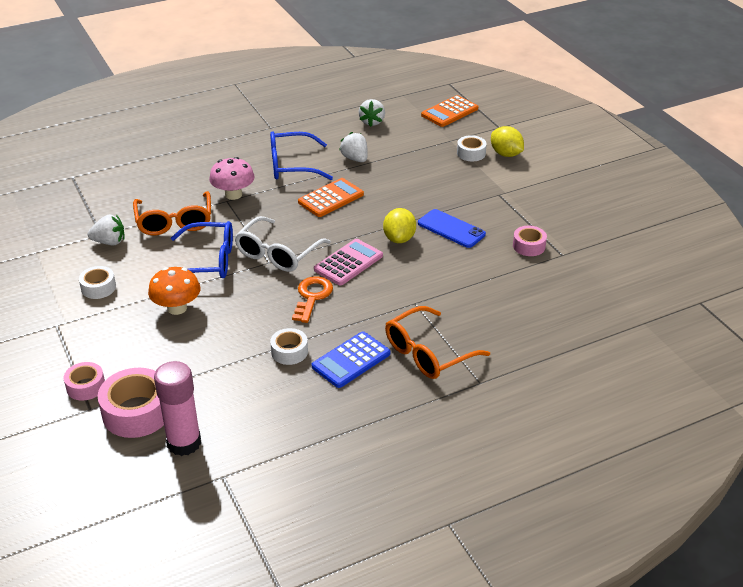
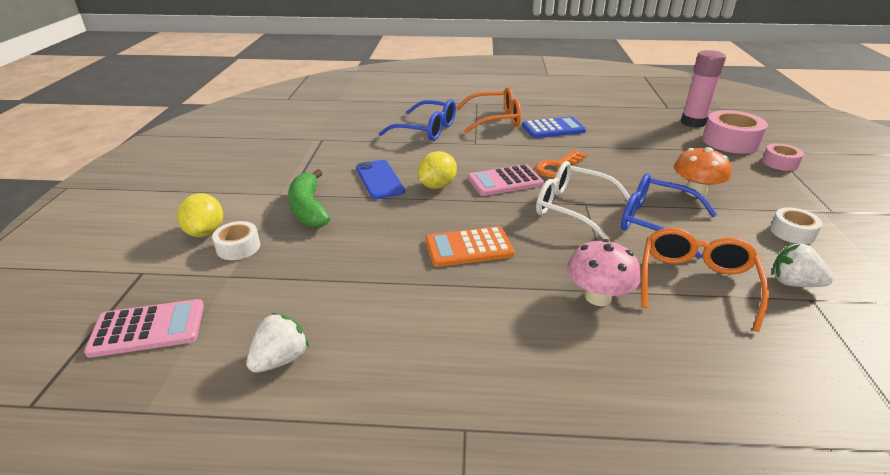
camera: 150 degrees left, 5 degrees down
(277, 254) = (572, 208): white glasses -> white glasses turned 120 degrees counterclockwise
(289, 352) = (598, 142): white tape -> none
(291, 165) = (484, 317): blue glasses -> blue glasses (427, 130)
(355, 159) = (384, 294): white strawberry -> none
(449, 112) = (148, 329): orange calculator -> pink calculator
(468, 189) = (308, 208): none -> green banana
(529, 246) = (336, 150): pink tape -> none

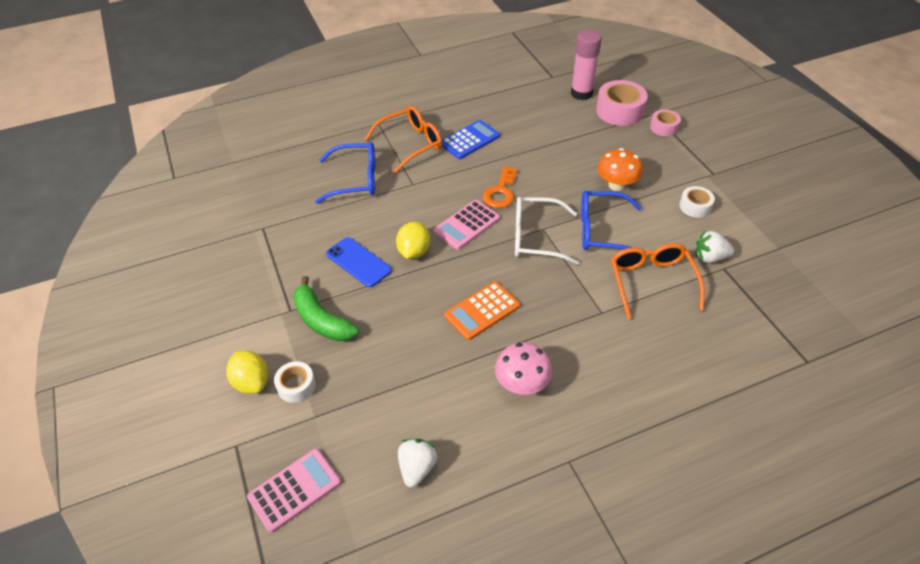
camera: 25 degrees left, 15 degrees up
(598, 297) = (596, 321): pink mushroom -> pink mushroom (522, 384)

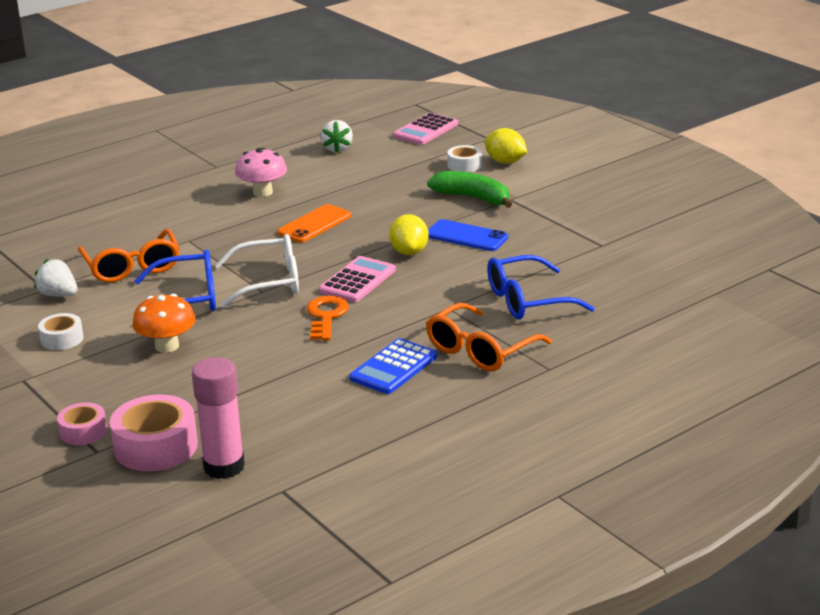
camera: 165 degrees right, 20 degrees down
(482, 311) = (314, 224): orange calculator -> orange phone
(710, 257) = (58, 295): white strawberry -> white strawberry turned 135 degrees counterclockwise

